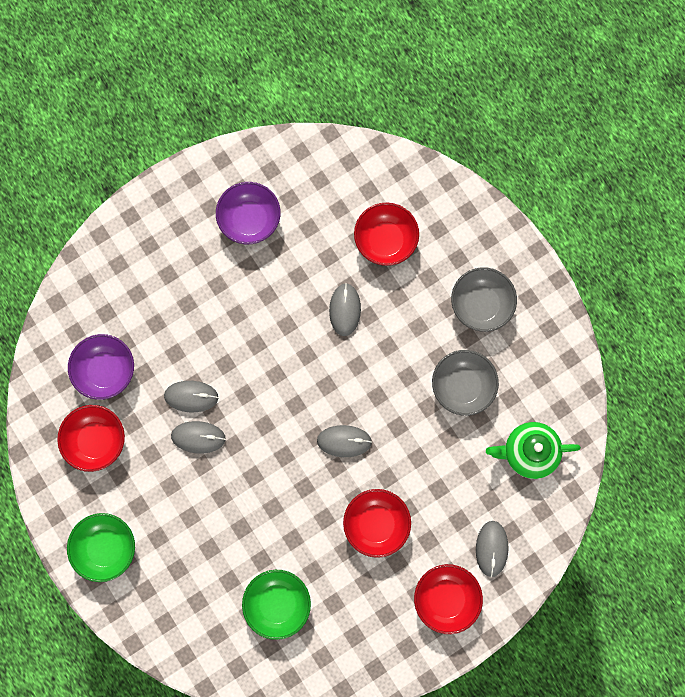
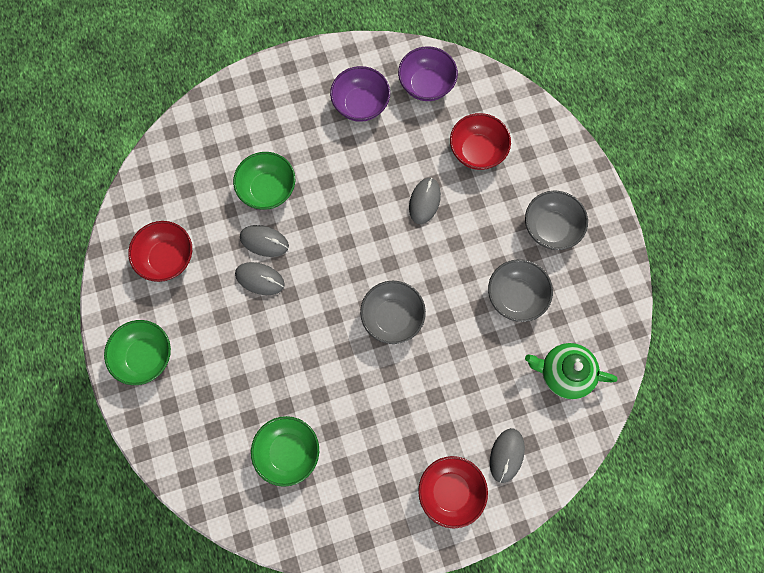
camera: 15 degrees right, 5 degrees down
(105, 371) = (195, 200): purple bowl -> purple bowl (426, 85)
(178, 339) = (268, 189): none -> green bowl
(344, 441) = (392, 317): grey mouse -> grey bowl
(376, 524) = (402, 402): red bowl -> none

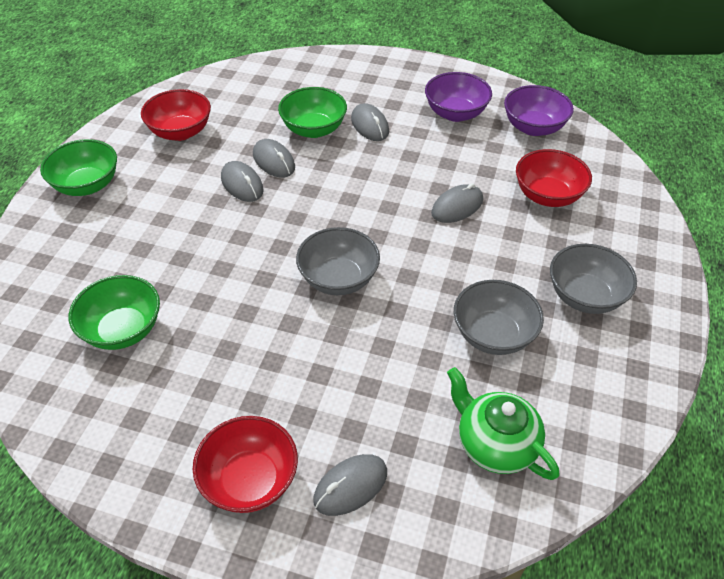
camera: 35 degrees right, 25 degrees down
(306, 158) = (370, 125): none -> grey mouse

